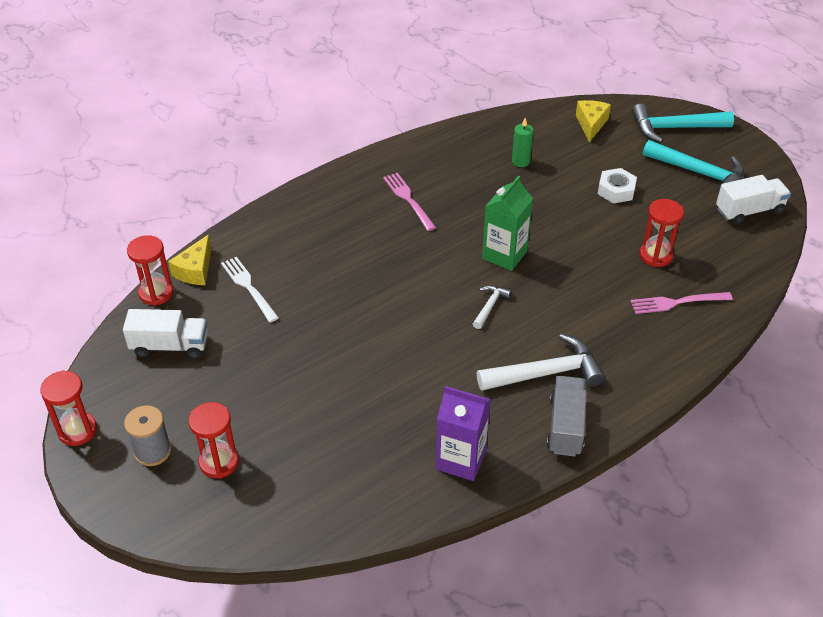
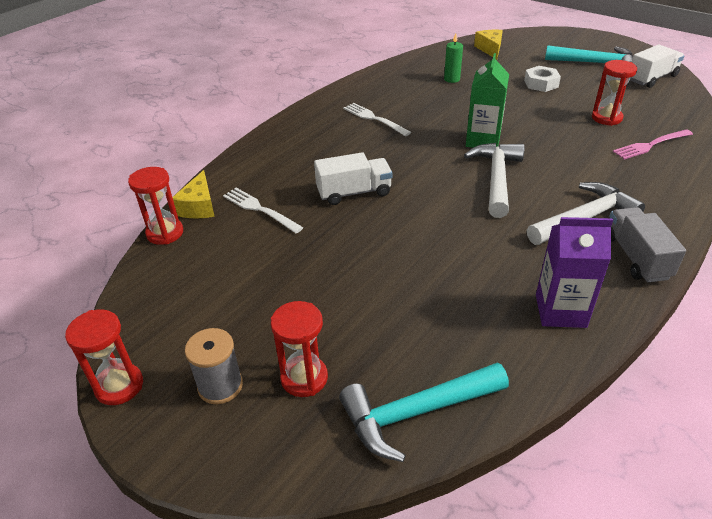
camera: 15 degrees left, 5 degrees down
(170, 346) = (199, 276): white truck -> white truck (354, 192)
(408, 200) = (374, 119): pink fork -> white fork
(490, 306) = (496, 179): white hammer -> white hammer, size x1.99
(674, 128) = (554, 42): turquoise hammer -> turquoise hammer (416, 412)

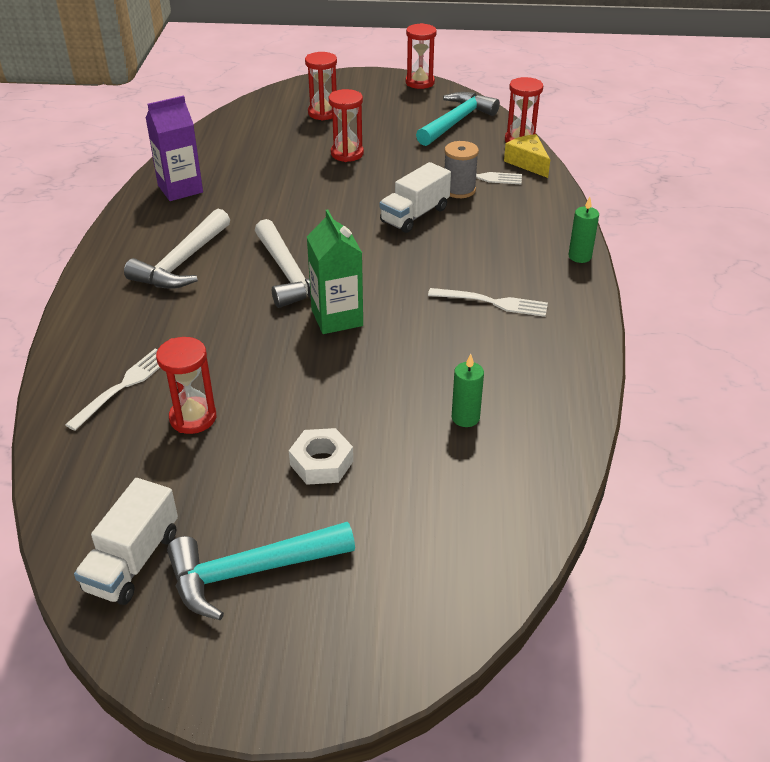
camera: 145 degrees right, 0 degrees up
(220, 386) = (366, 98): grey spool -> grey spool (459, 190)
(283, 125) = (580, 256): none -> green candle
(342, 288) = (347, 154): none -> red hourglass
(416, 412) = (246, 121): turquoise hammer -> turquoise hammer (456, 122)
(490, 49) = (471, 537): yellow cheese -> none
(636, 257) = (127, 243): grey truck -> none
(650, 145) = (123, 386): pink fork -> white fork

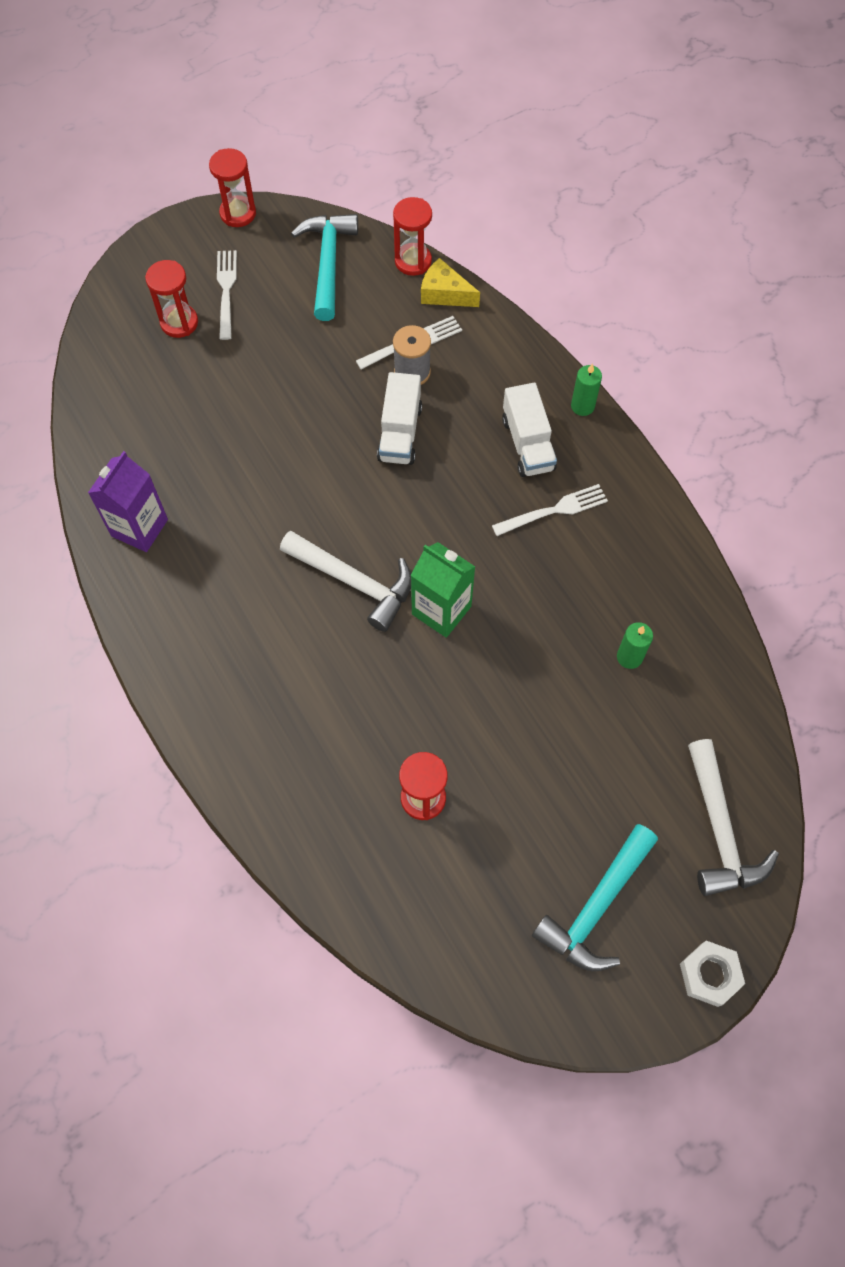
camera: 35 degrees left, 25 degrees up
(123, 386) = (333, 804): white fork -> white fork (226, 291)
(132, 561) = (506, 958): white truck -> white truck (527, 444)
(182, 262) = (241, 628): white hammer -> white hammer (719, 829)
(321, 463) = (561, 775): white nut -> white nut (709, 975)
(347, 154) = (260, 376): red hourglass -> none

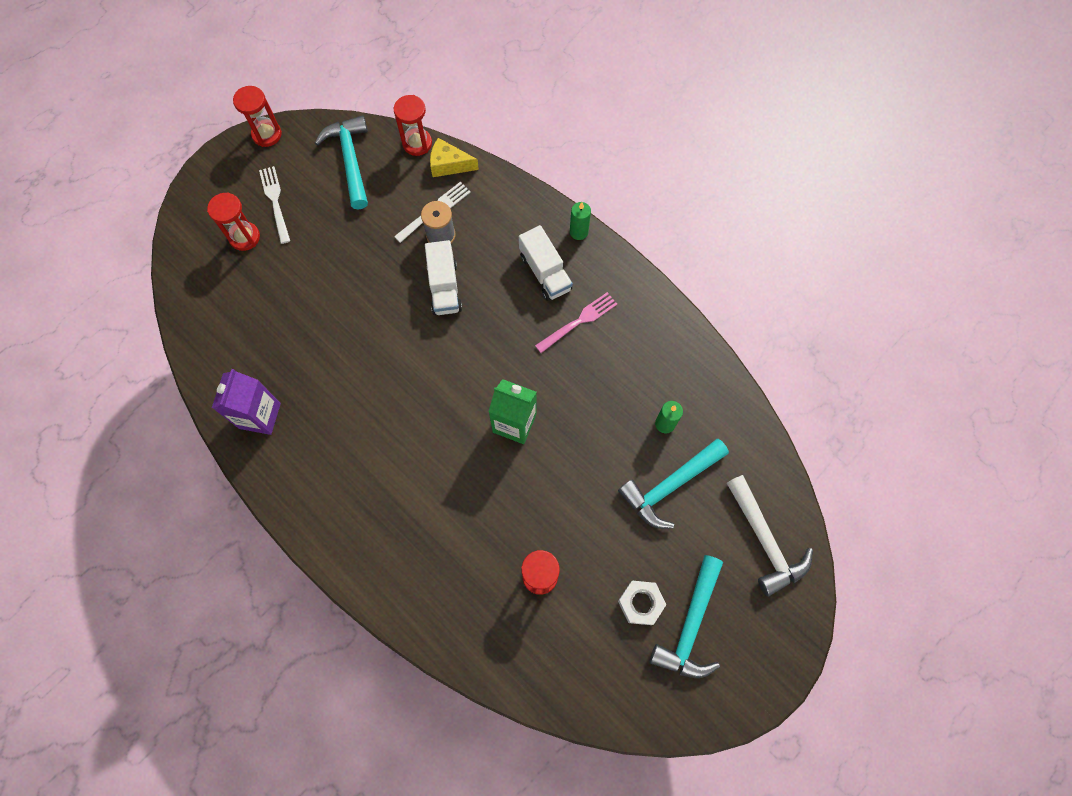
camera: 15 degrees left, 5 degrees up
(354, 582) = (441, 417): white hammer -> none
(553, 510) = (578, 321): white fork -> pink fork
(615, 732) = (670, 486): none -> turquoise hammer
(709, 975) = (785, 654): white nut -> white nut (641, 603)

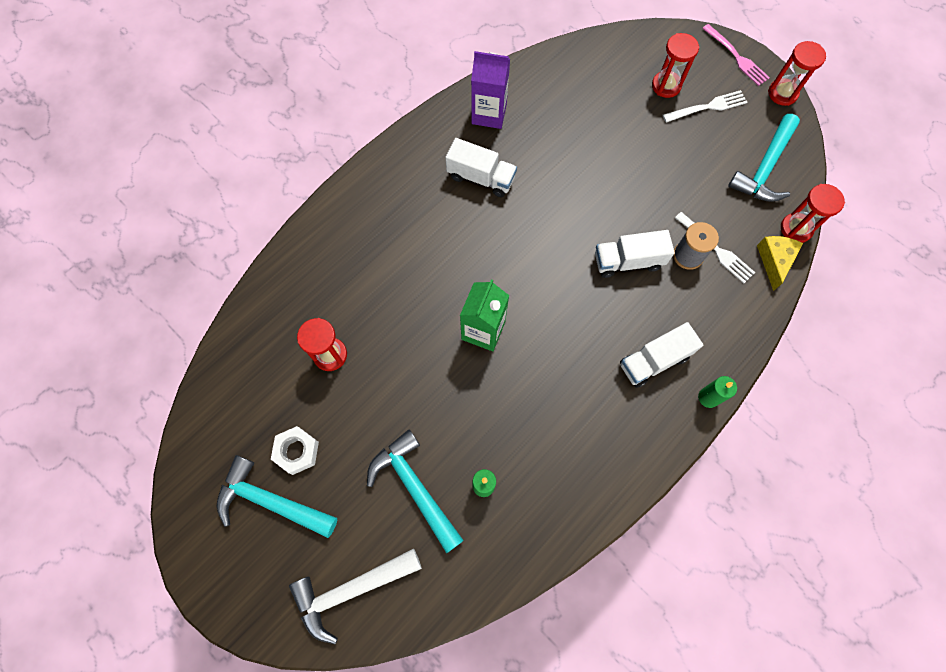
camera: 90 degrees right, 0 degrees up
(340, 425) = (481, 177): none -> white truck
(350, 160) = (764, 168): turquoise hammer -> turquoise hammer turned 135 degrees clockwise
(578, 321) = (598, 395): pink fork -> pink fork (736, 57)

